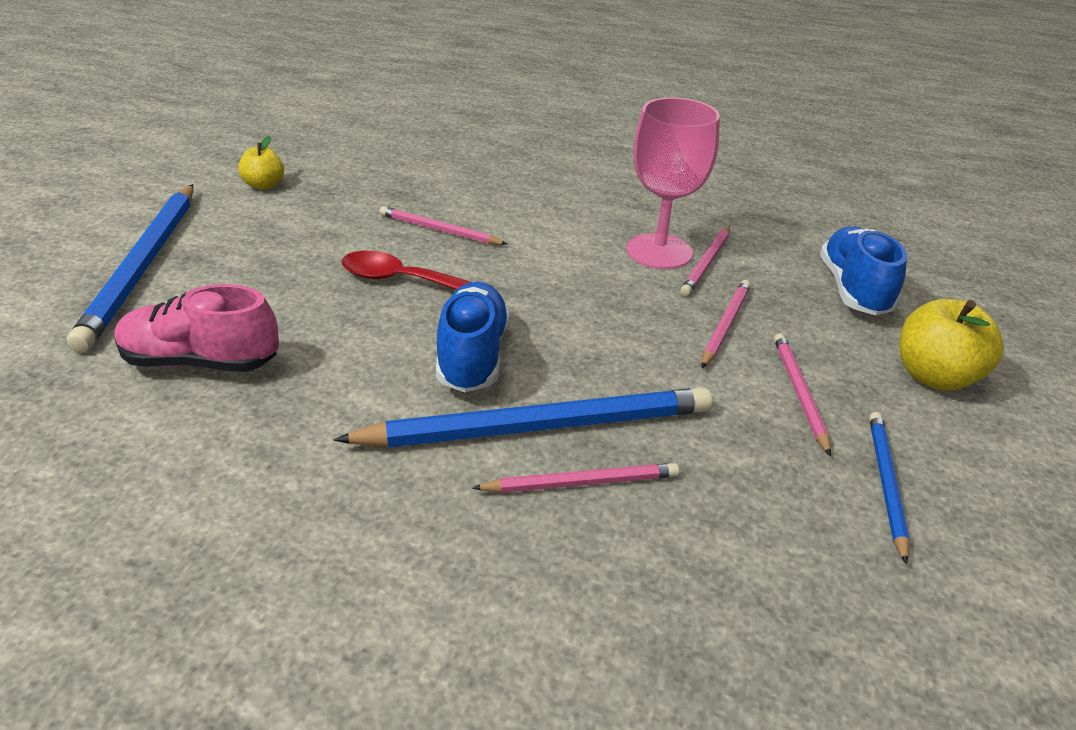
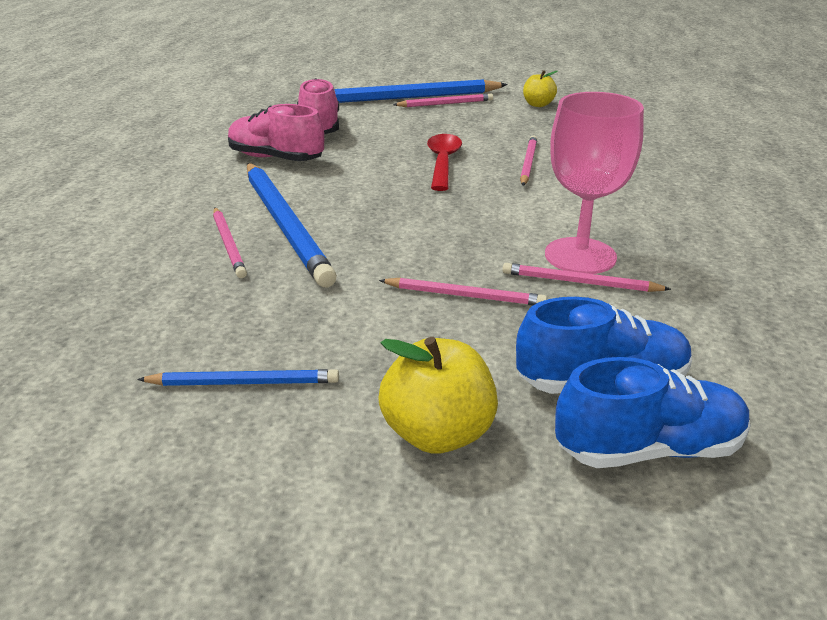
camera: 80 degrees right, 5 degrees down
(301, 417) = (276, 158): none -> pink shoe
(472, 356) = (360, 195): blue shoe -> blue shoe (649, 449)
(799, 393) = (368, 337): pink pencil -> pink pencil (445, 104)

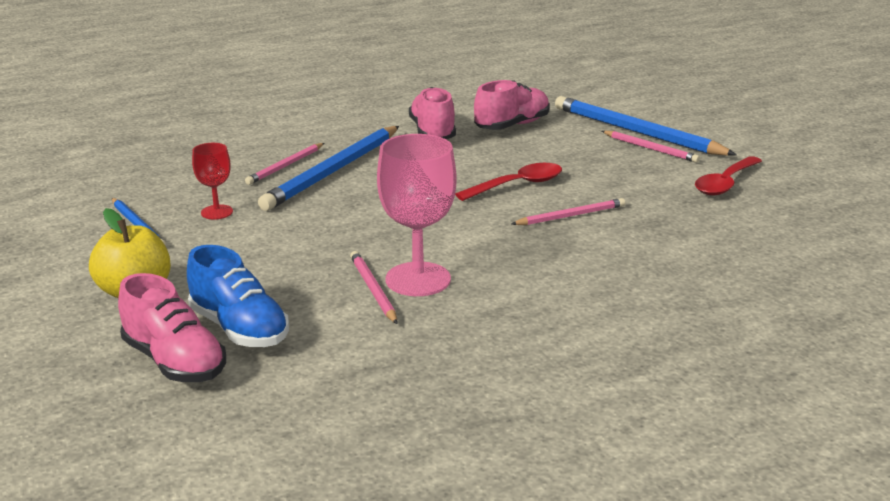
camera: 55 degrees right, 5 degrees down
(286, 317) = (217, 212): none -> red goblet
(465, 295) = (304, 255): pink pencil -> none
(538, 104) = (725, 183): yellow apple -> red spoon
(649, 449) = (175, 361): blue shoe -> pink shoe

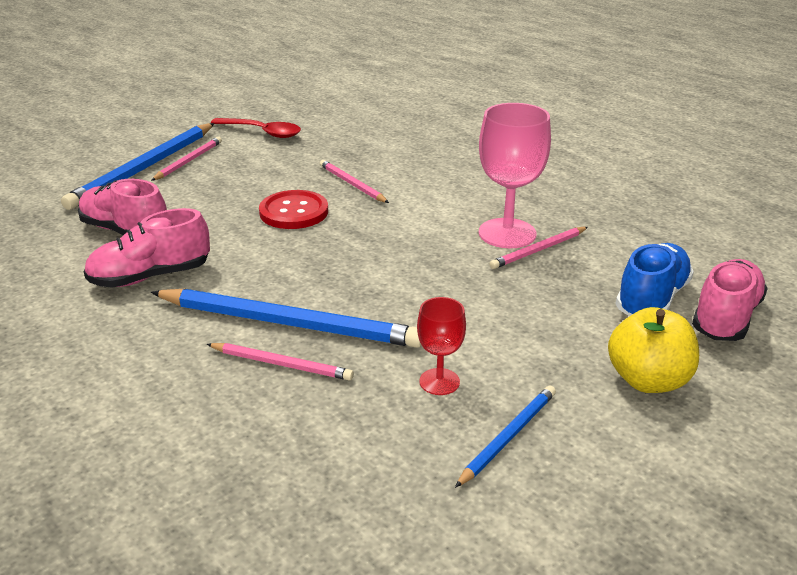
camera: 105 degrees left, 5 degrees up
(517, 185) = (294, 212): red spoon -> red button

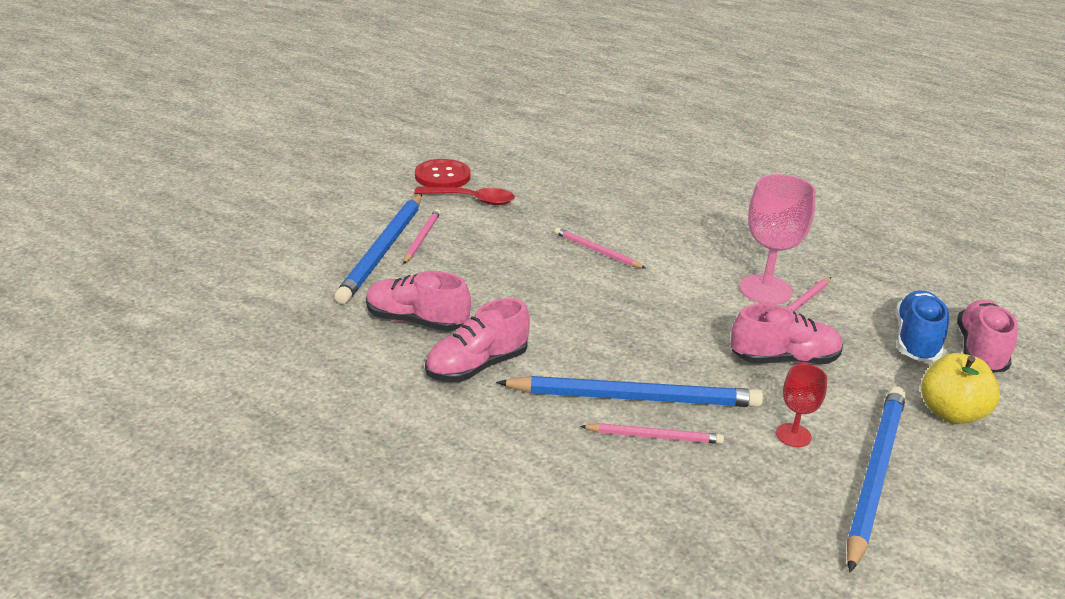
camera: 15 degrees left, 0 degrees up
(294, 212) = (563, 285): red button -> red button (442, 176)
(481, 303) = (784, 359): none -> pink shoe
(508, 437) = (874, 475): blue pencil -> blue pencil, size x1.94

